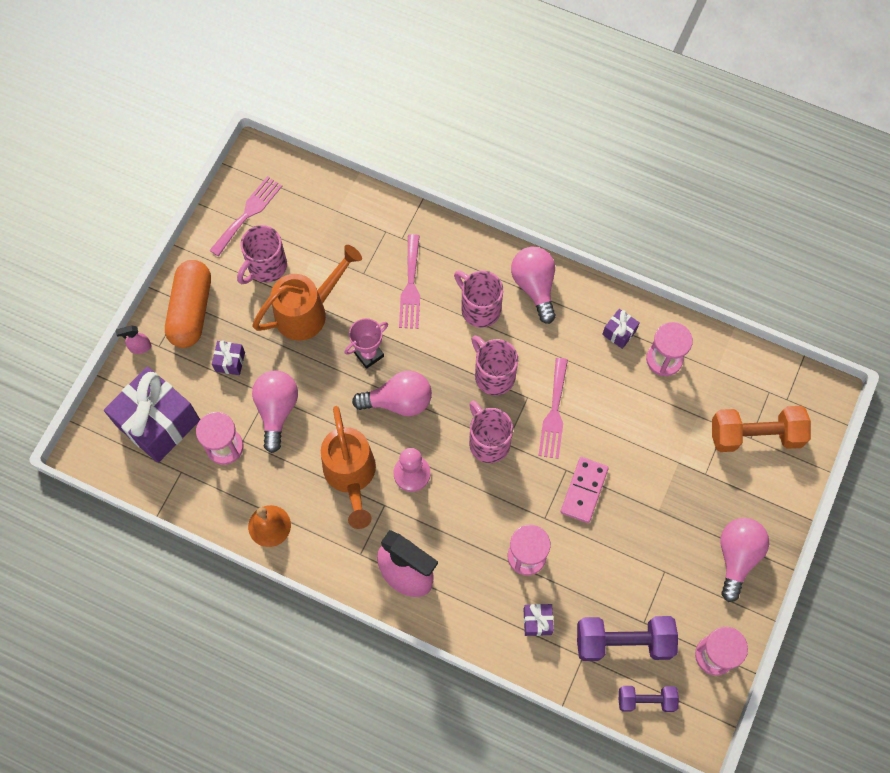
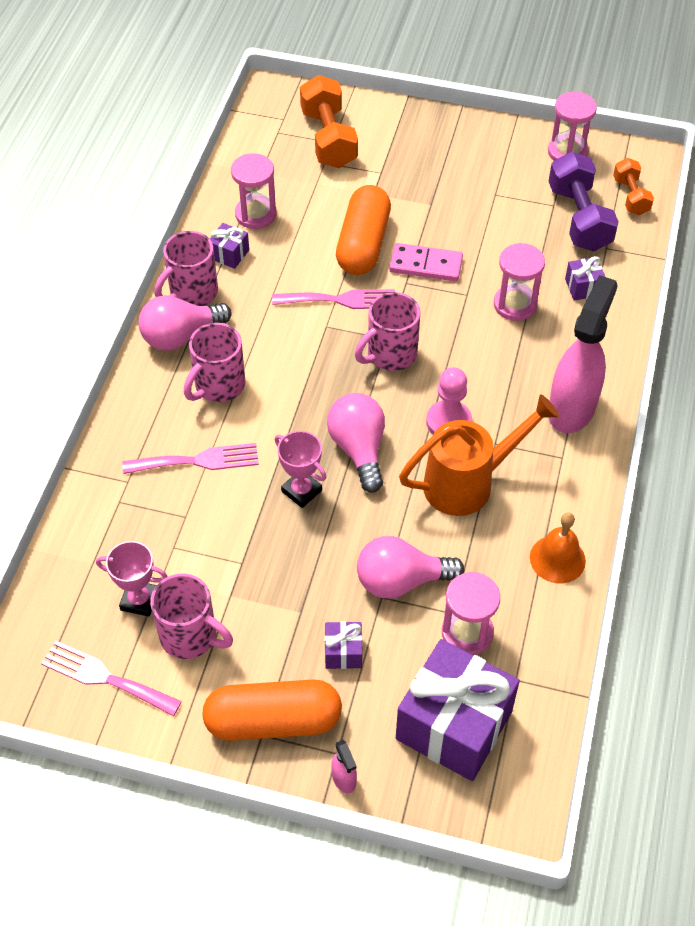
camera: 100 degrees left, 15 degrees down
(301, 238) = (139, 600): none -> pink trophy
(308, 312) = (252, 571): orange watering can -> none
(493, 375) = (305, 360): pink mug -> pink mug (192, 293)
(616, 442) = (363, 244): none -> orange capsule
(646, 700) = (630, 196): purple dumbbell -> orange dumbbell
(737, 557) = (462, 143): pink light bulb -> none

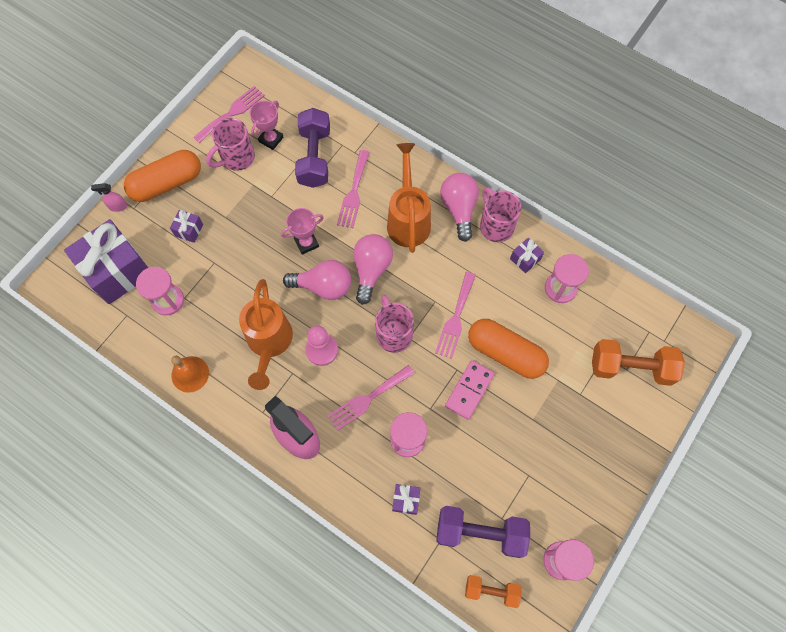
camera: 110 degrees right, 15 degrees up
(153, 529) = (314, 157): none -> purple dumbbell
(218, 386) = (408, 220): pink mug -> orange watering can
(273, 721) = (167, 183): orange capsule -> orange capsule turned 45 degrees clockwise
(401, 581) = (219, 277): pink light bulb -> pink light bulb (371, 270)
(487, 355) = (368, 399): none -> pink fork

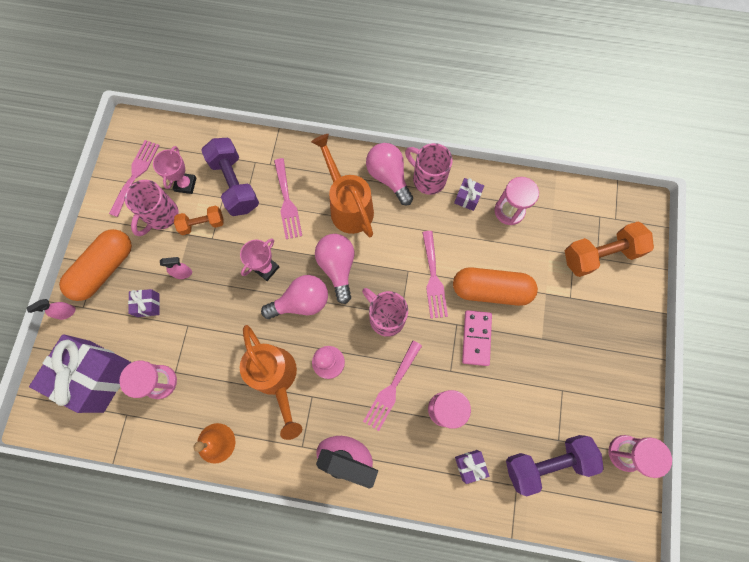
camera: 25 degrees left, 5 degrees up
(232, 216) = (183, 273): none -> pink spray bottle
(491, 591) = (581, 510): orange dumbbell -> orange dumbbell (202, 224)

